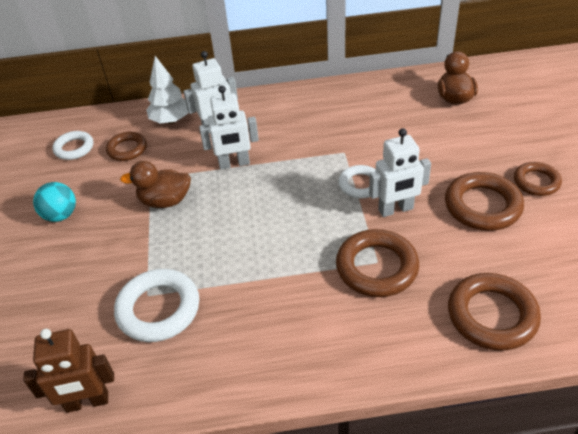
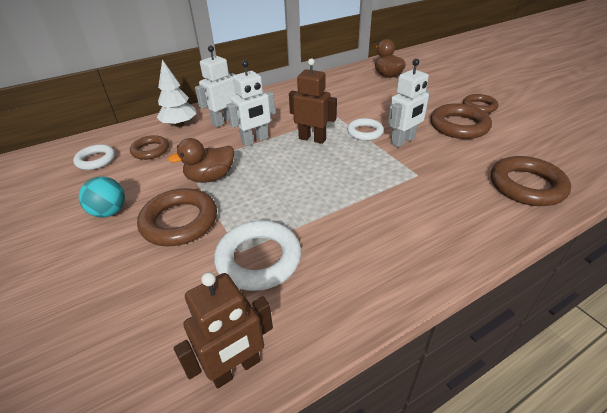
camera: 25 degrees left, 5 degrees down
(295, 178) = (312, 139): none -> brown robot
(376, 267) = (420, 178): brown ring -> brown ring (179, 221)

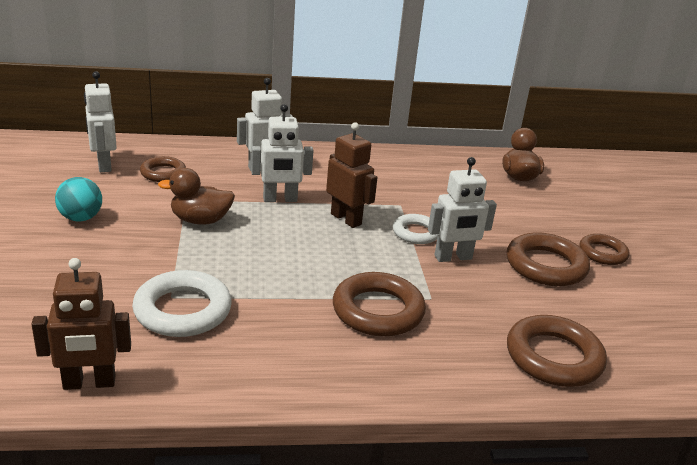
camera: 20 degrees right, 10 degrees down
(96, 160) = (103, 165): white ring -> white robot
(179, 221) = (137, 250): brown ring -> brown ring (378, 311)
(180, 124) = (214, 156): white tree -> none

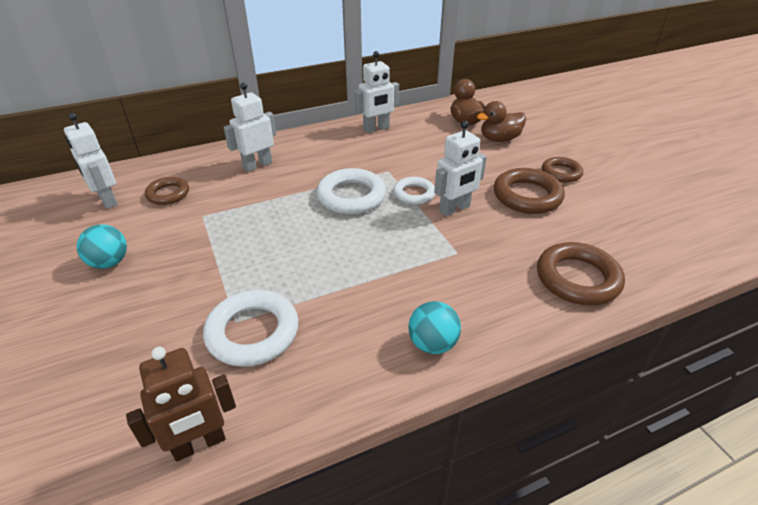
camera: 15 degrees left, 10 degrees up
(200, 220) = (225, 233): brown duck -> brown duck (499, 139)
(280, 199) = (286, 193): white robot -> white robot (376, 129)
(346, 219) = (351, 196): brown robot -> white ring
(355, 369) = (432, 344): none -> turquoise ball
(378, 311) = (421, 278): brown ring -> none

